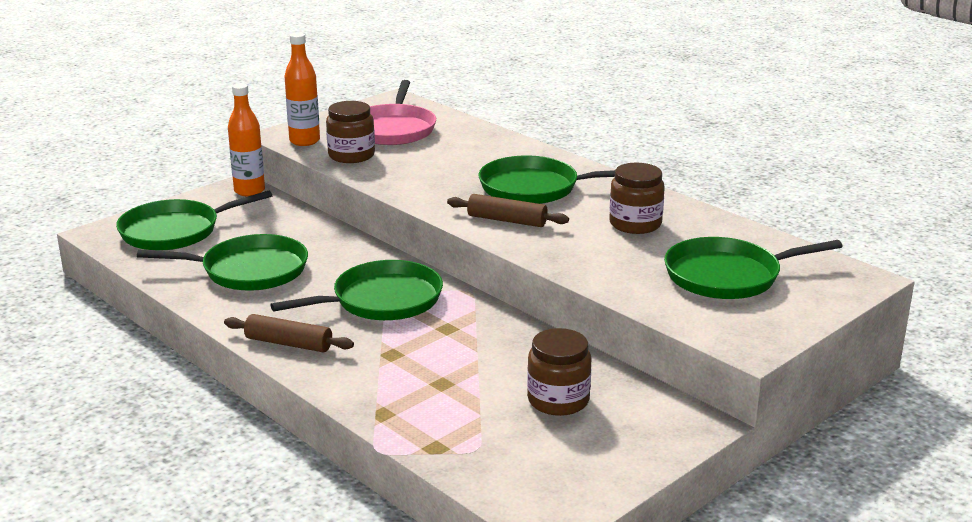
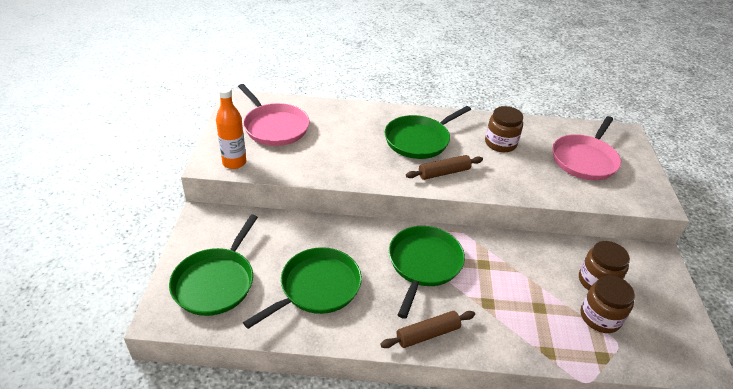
camera: 45 degrees left, 15 degrees up
(249, 191) = (215, 216): orange bottle -> none
(351, 155) = (283, 161): brown jar -> brown jar (600, 317)
(728, 276) = (585, 159): green pan -> pink pan

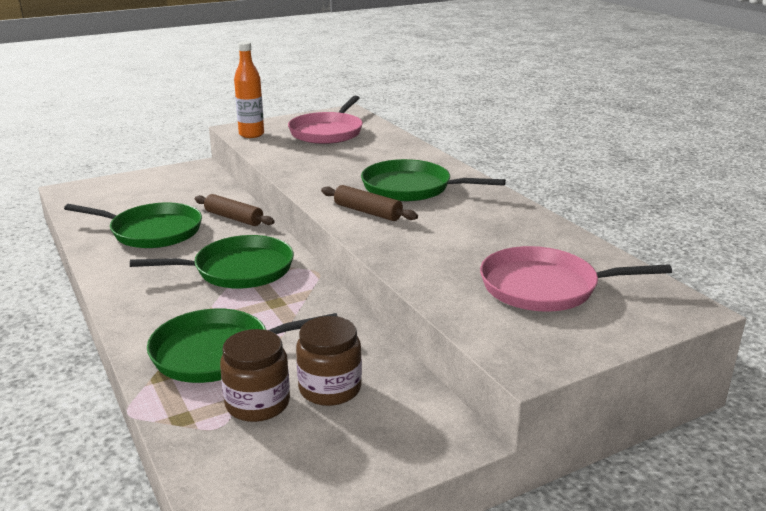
camera: 60 degrees right, 15 degrees down
(216, 282) = (122, 194): green pan -> green pan (217, 352)
(427, 334) = (132, 297): brown rolling pin -> brown rolling pin (234, 218)
(500, 143) = (482, 228): brown jar -> none

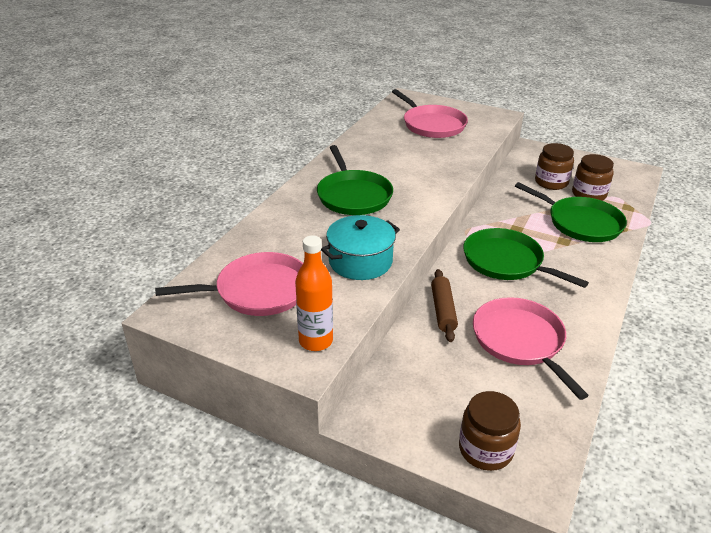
camera: 125 degrees left, 10 degrees up
(113, 187) = (485, 449): none -> brown jar
(152, 231) = (520, 341): green pan -> pink pan
(306, 164) = (360, 261): none -> turquoise pot
(367, 212) = (415, 196): brown rolling pin -> none

